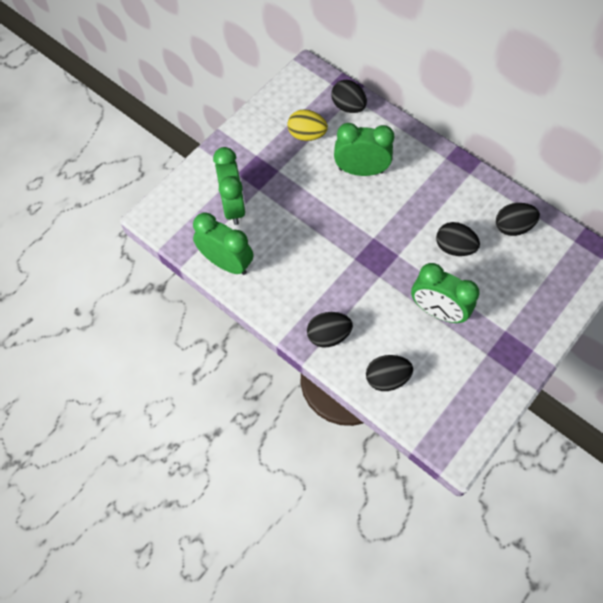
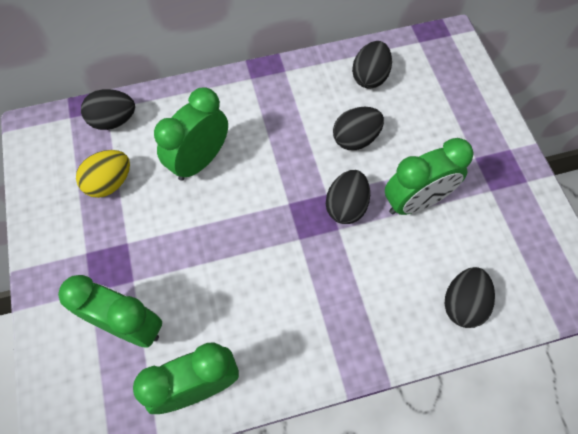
camera: 55 degrees left, 0 degrees up
(328, 335) = (374, 330): black egg -> black egg (346, 206)

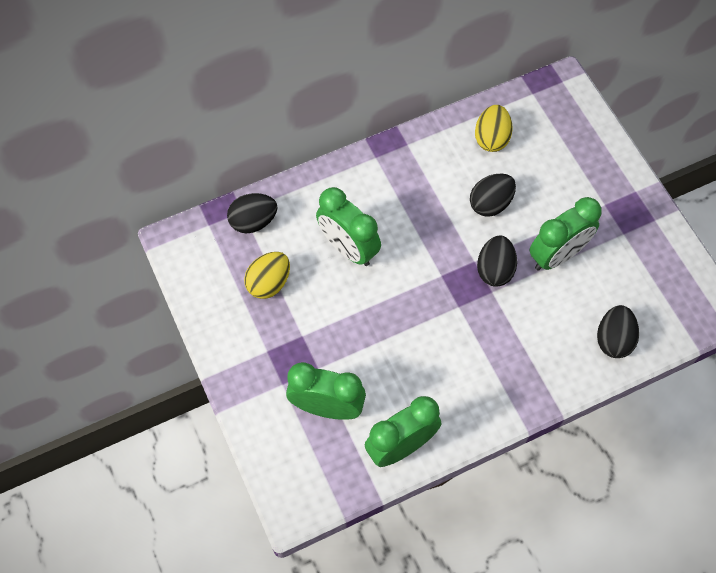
camera: 10 degrees left, 0 degrees up
(200, 161) = (348, 248): green clock -> green clock turned 75 degrees counterclockwise
(370, 77) = (491, 138): black egg -> yellow egg

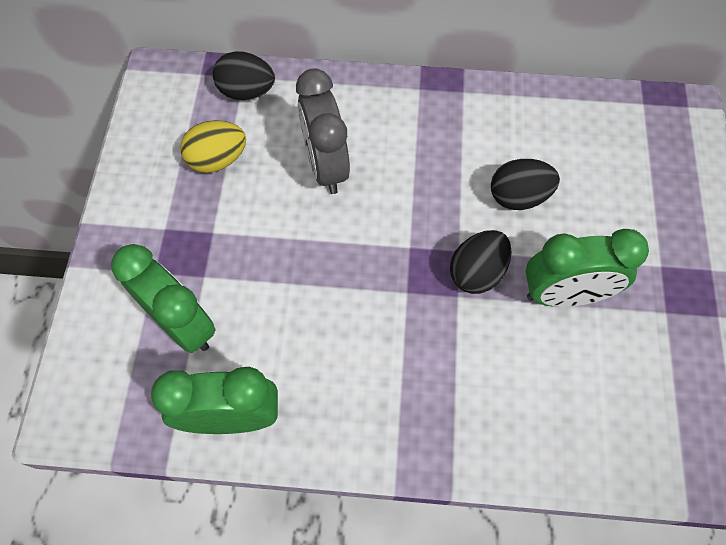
camera: 30 degrees right, 0 degrees up
(348, 248) = (325, 166): green clock -> grey clock
(491, 138) = (564, 128): yellow egg -> none
(613, 339) = (576, 435): black egg -> none

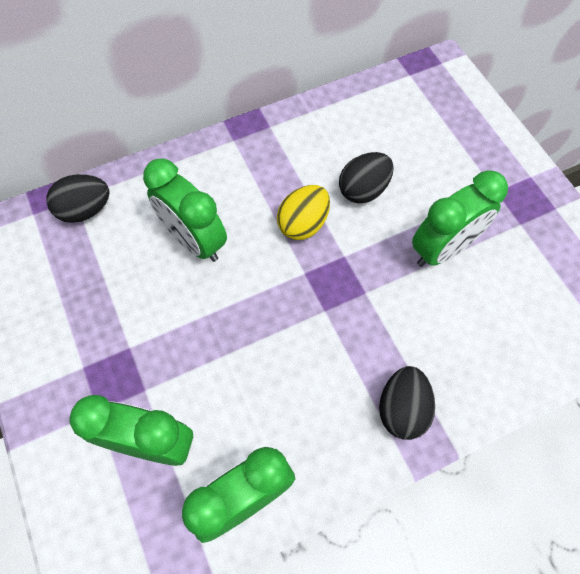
camera: 30 degrees left, 0 degrees up
(217, 160) = (95, 282): yellow egg -> yellow egg (303, 224)
(325, 166) = (194, 241): grey clock -> green clock
(477, 272) = (369, 266): black egg -> black egg (402, 409)

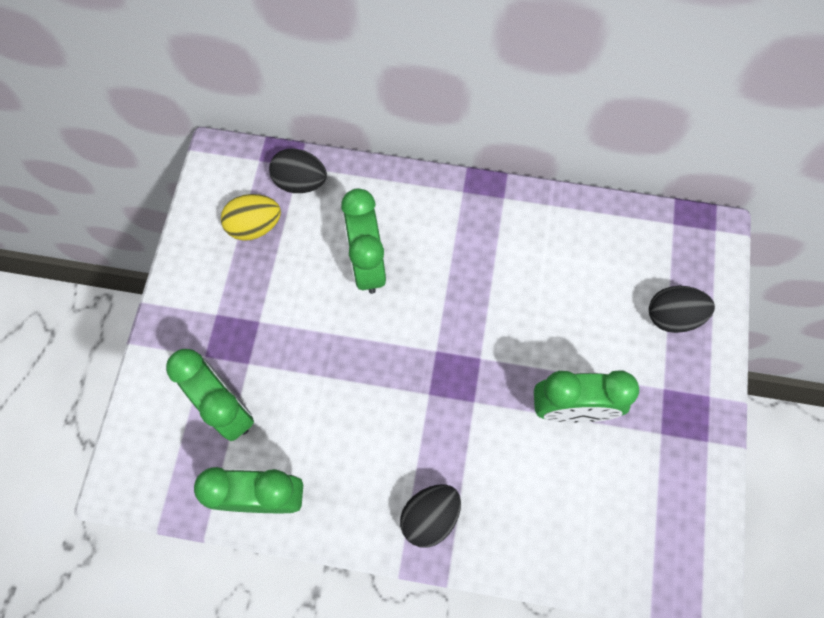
camera: 35 degrees right, 5 degrees up
(303, 224) = (466, 307): yellow egg -> yellow egg (255, 226)
(363, 190) = (541, 310): black egg -> black egg (672, 316)

